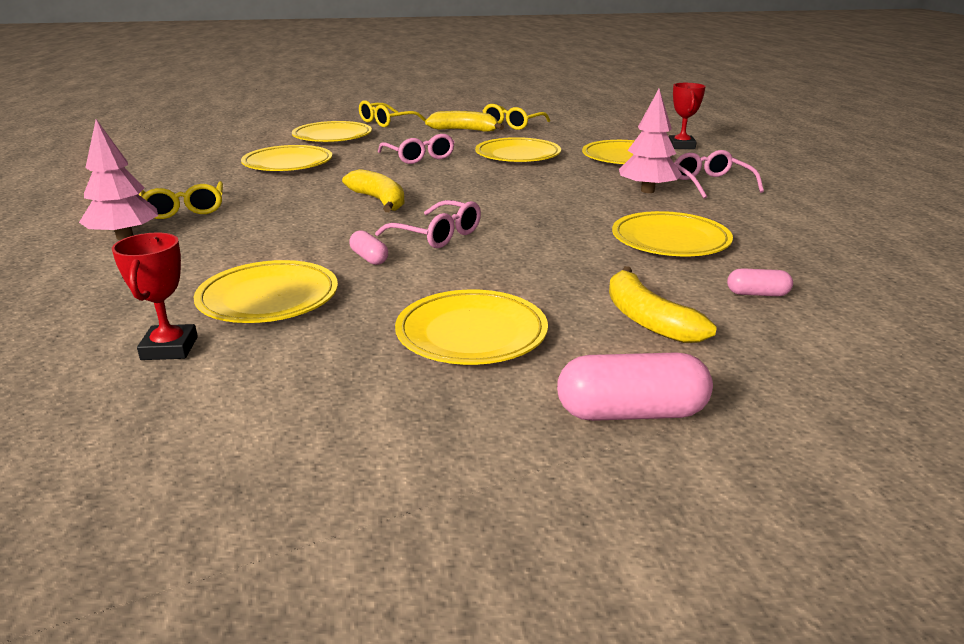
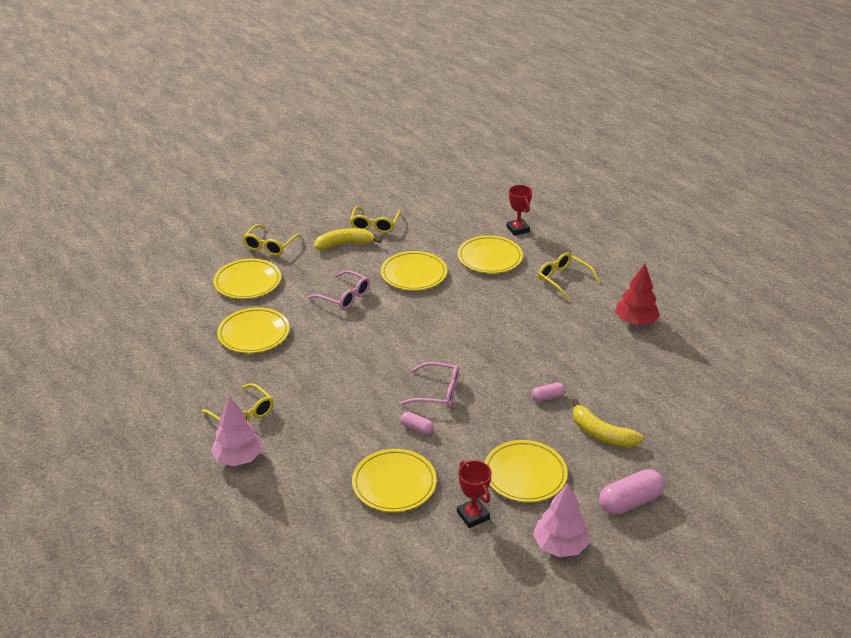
camera: 25 degrees left, 10 degrees up
(169, 348) = (383, 539): red trophy -> red trophy (473, 515)
(379, 201) = (367, 364): yellow banana -> none
(647, 191) = (530, 300): pink tree -> pink tree (560, 545)
(670, 240) = (574, 356): yellow plate -> none
(711, 183) = (563, 280): pink glasses -> yellow glasses
(757, 294) = (642, 394): pink capsule -> pink capsule (547, 397)
(796, 228) = (635, 321): none -> red tree

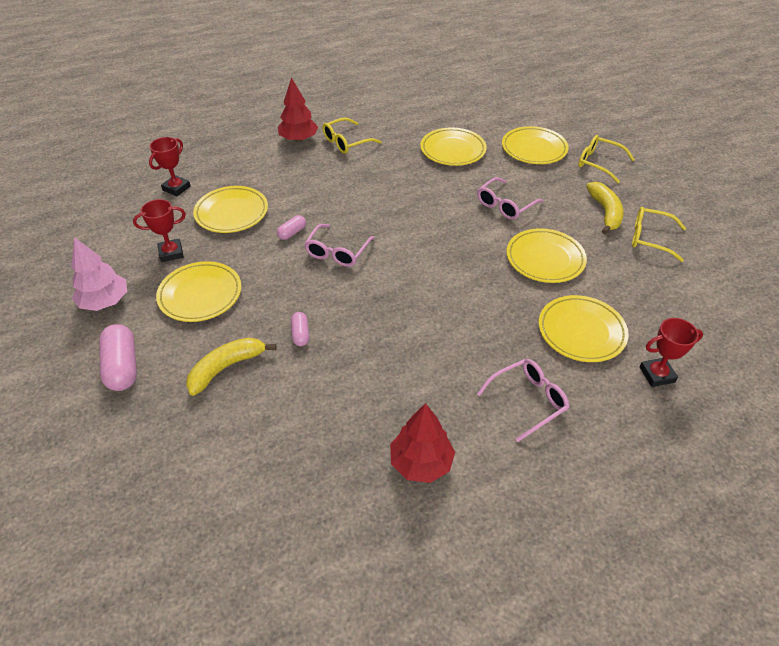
camera: 100 degrees right, 10 degrees up
(239, 458) = (298, 139): pink tree -> red tree
(357, 548) = (176, 188): none -> red trophy
(563, 280) = (528, 400): yellow glasses -> pink glasses

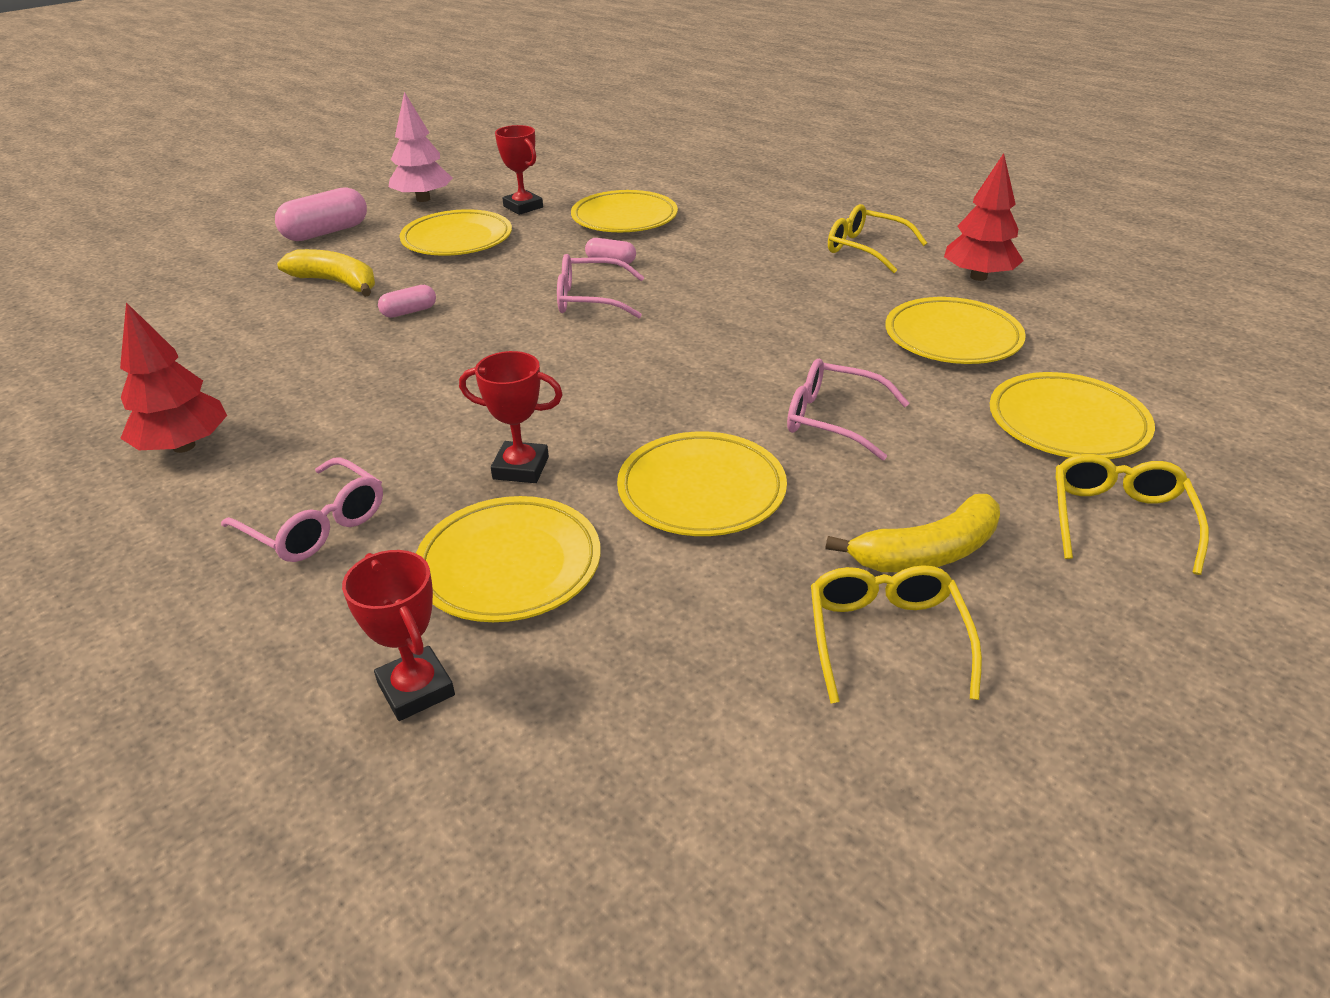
camera: 70 degrees right, 10 degrees down
(176, 188) = (647, 179): red trophy -> red trophy (521, 468)
(298, 139) = (832, 217): red tree -> red tree (978, 277)

